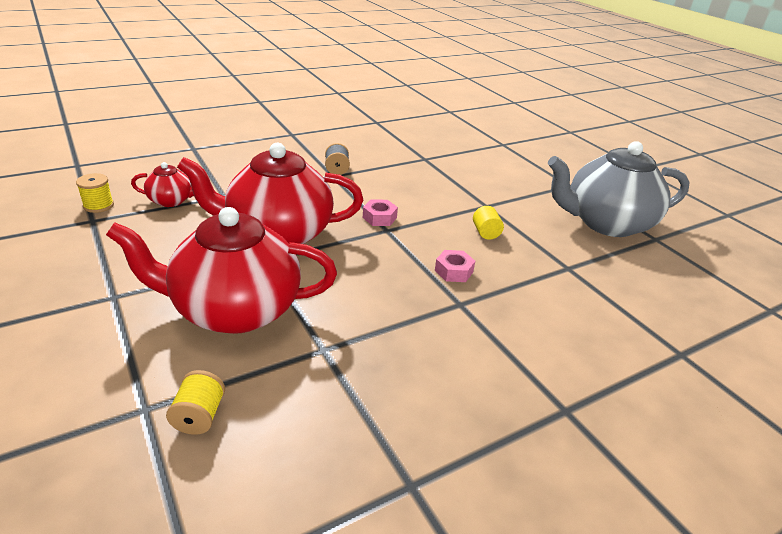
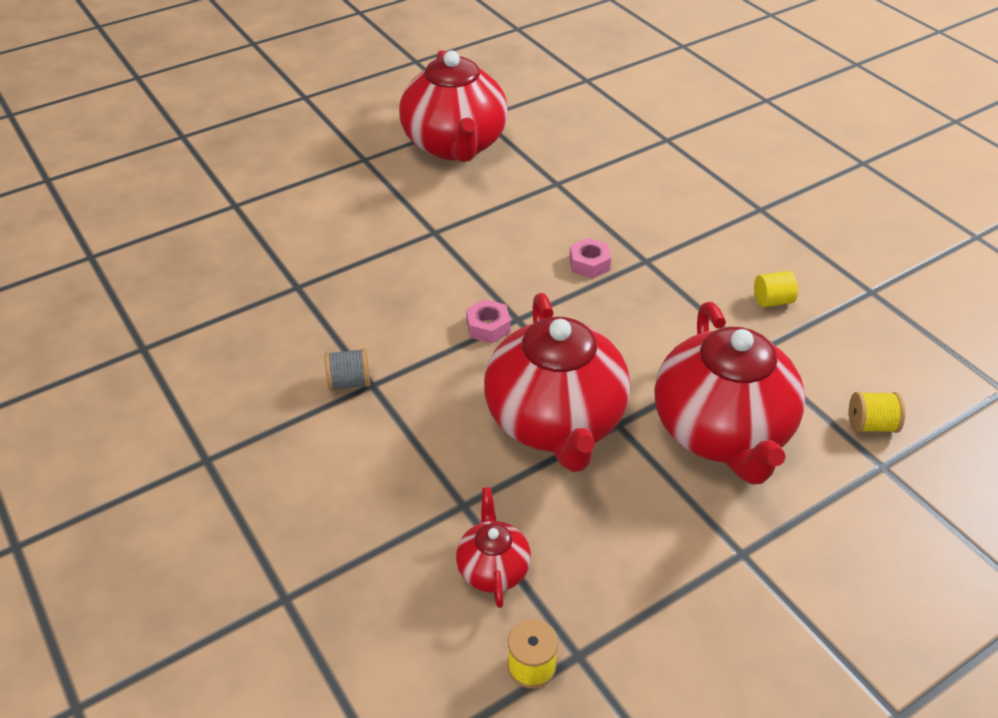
camera: 90 degrees left, 10 degrees up
(485, 233) = (501, 236): yellow cylinder -> yellow cylinder (772, 301)
(605, 223) = (455, 145): grey teapot -> red teapot

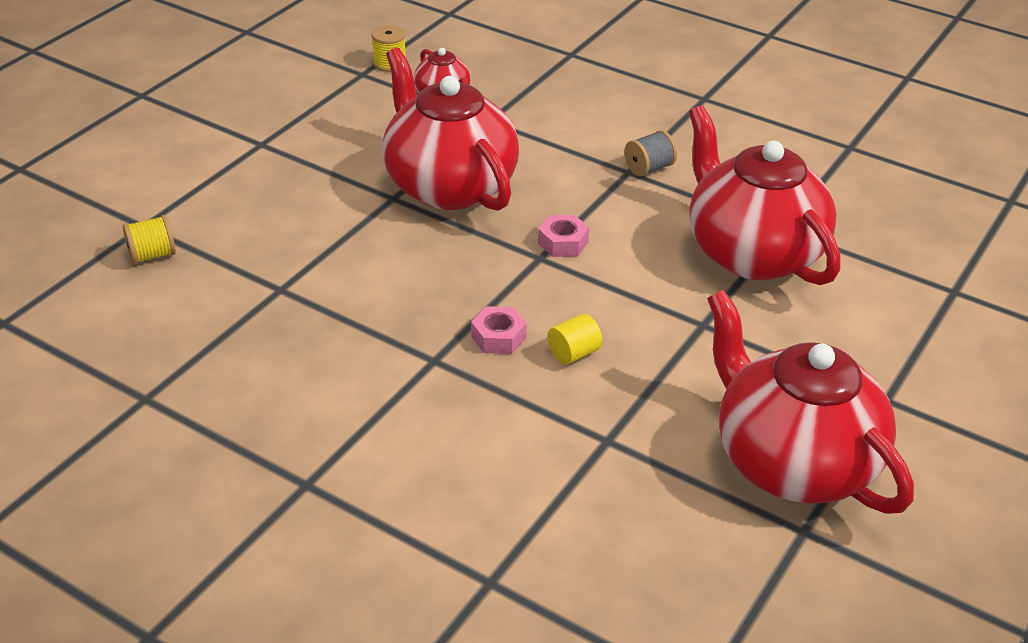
camera: 155 degrees right, 5 degrees down
(721, 432) = (296, 214): red teapot -> red teapot (752, 253)
(772, 301) = (267, 352): yellow cylinder -> yellow cylinder (574, 353)

